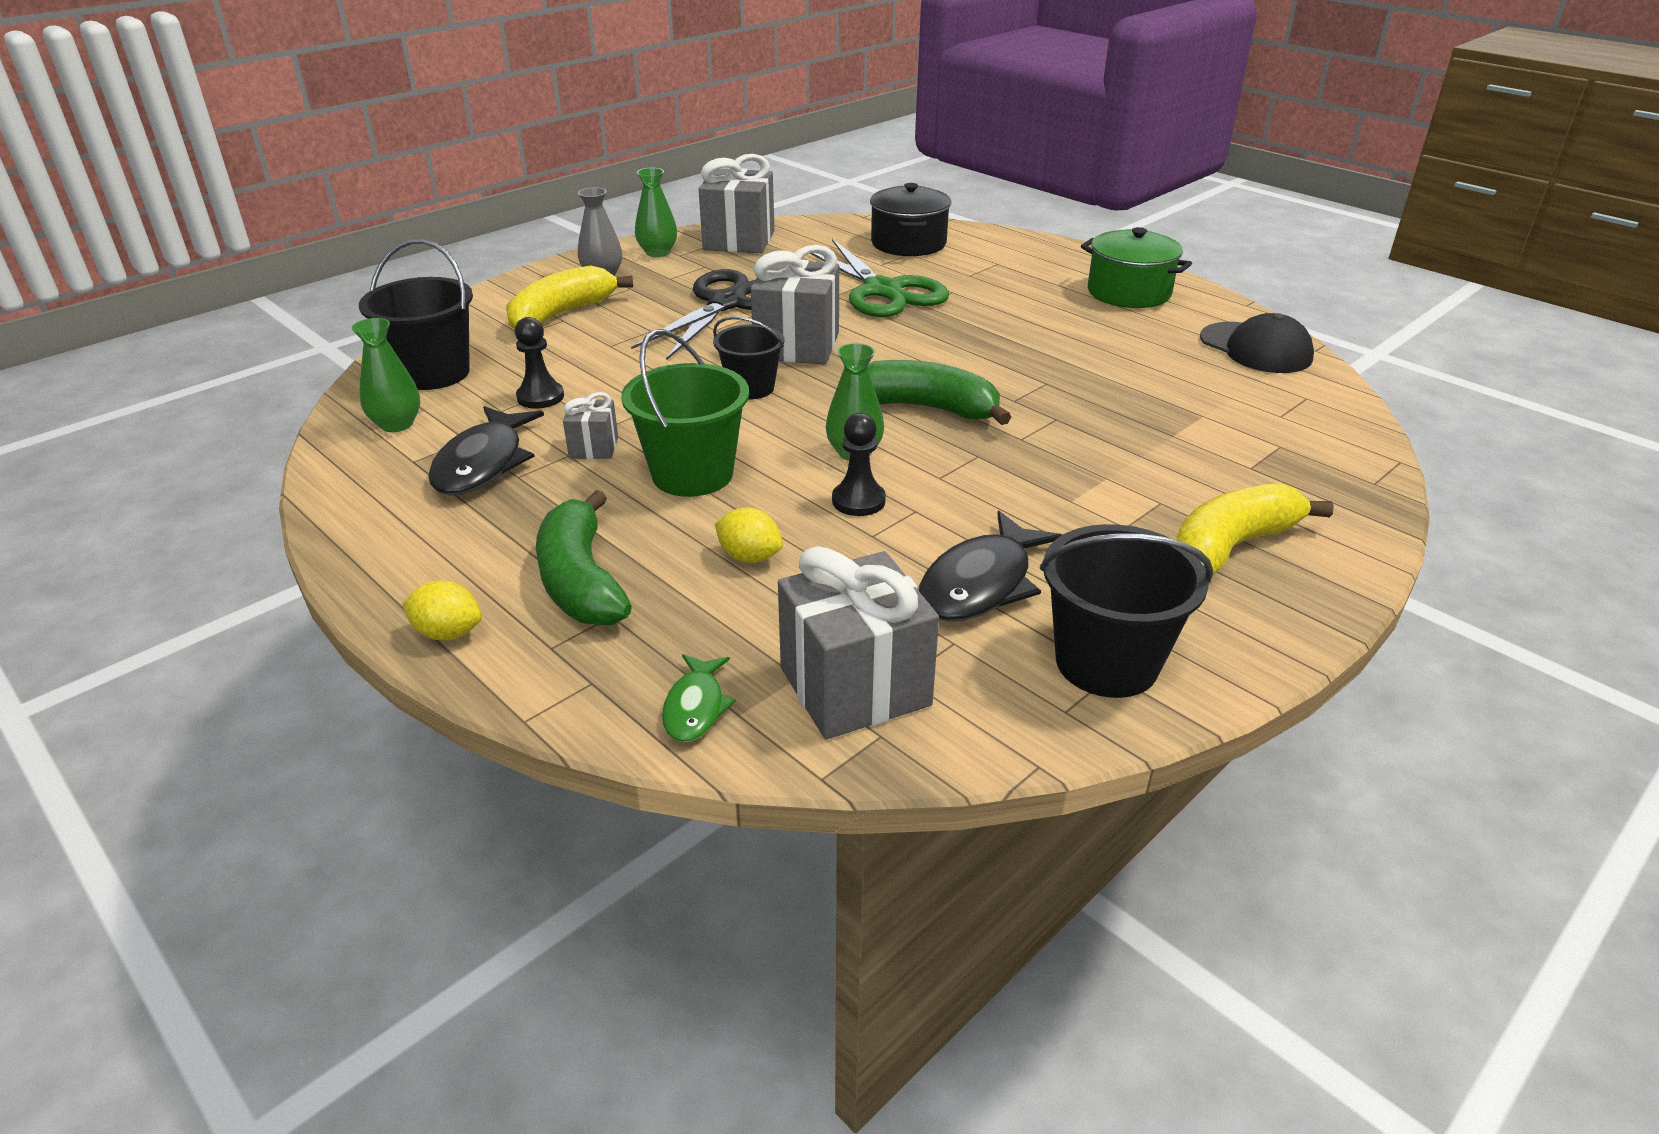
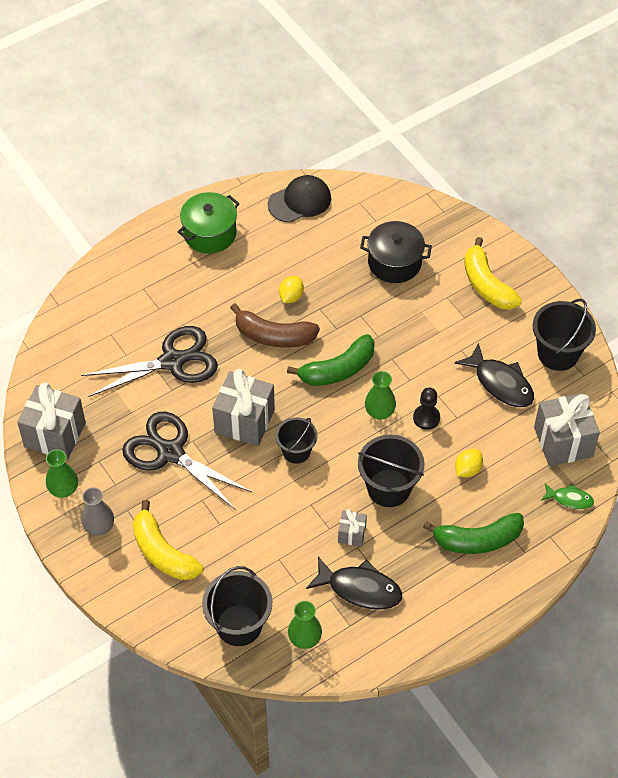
camera: 80 degrees left, 20 degrees up
(448, 633) = (510, 593): yellow lemon -> yellow lemon (291, 296)
(540, 397) = (285, 562): black pawn -> none
(692, 474) = (389, 488): green bucket -> black bucket
(883, 290) = (172, 361): green scissors -> black scissors
(908, 243) = (92, 331): black pot -> black pot (394, 262)
(928, 408) = (338, 370): green banana -> green banana turned 150 degrees counterclockwise
(967, 352) = (274, 336): none -> brown banana

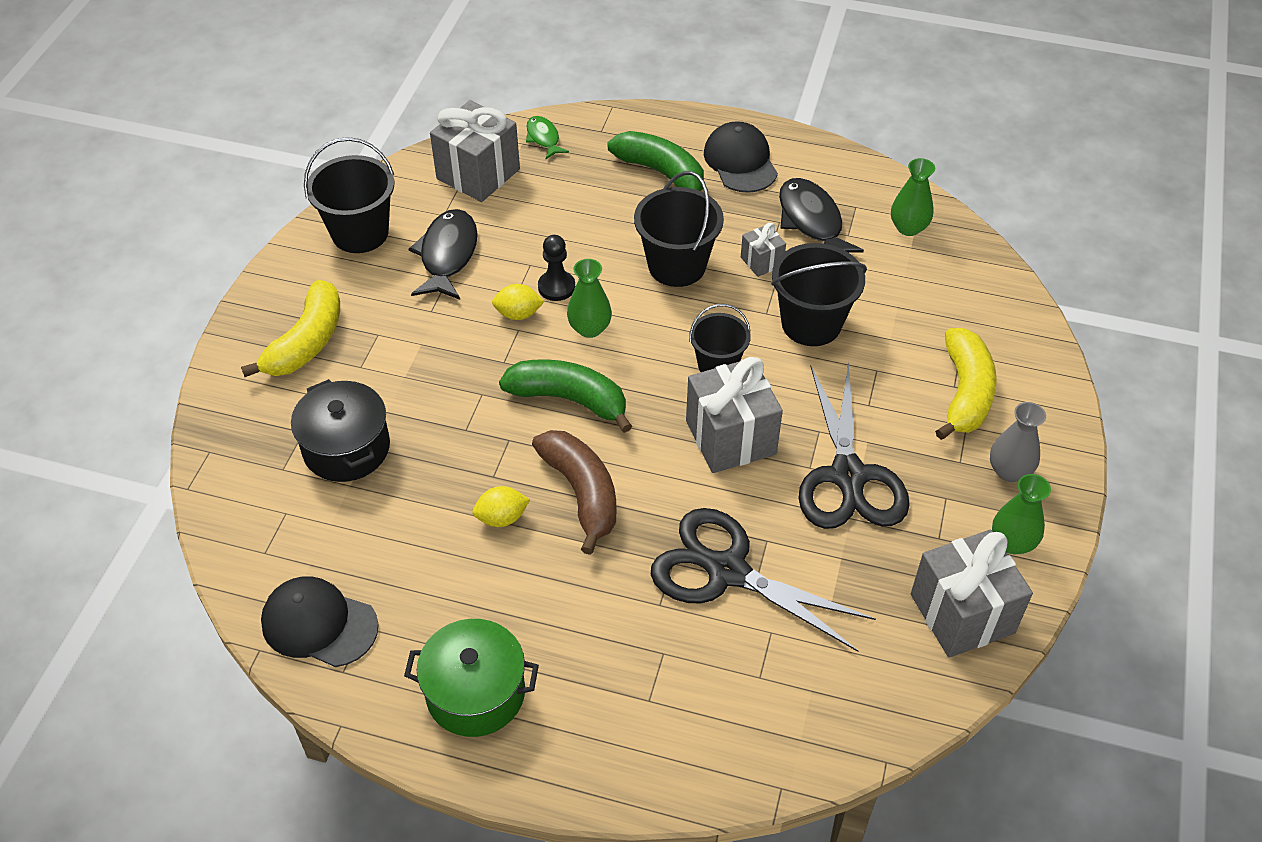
camera: 130 degrees left, 5 degrees down
(239, 625) = (957, 281): black bucket -> black bucket (811, 324)
(449, 593) = (740, 161): none -> black cap
(467, 469) = (588, 222): yellow lemon -> yellow lemon (518, 314)

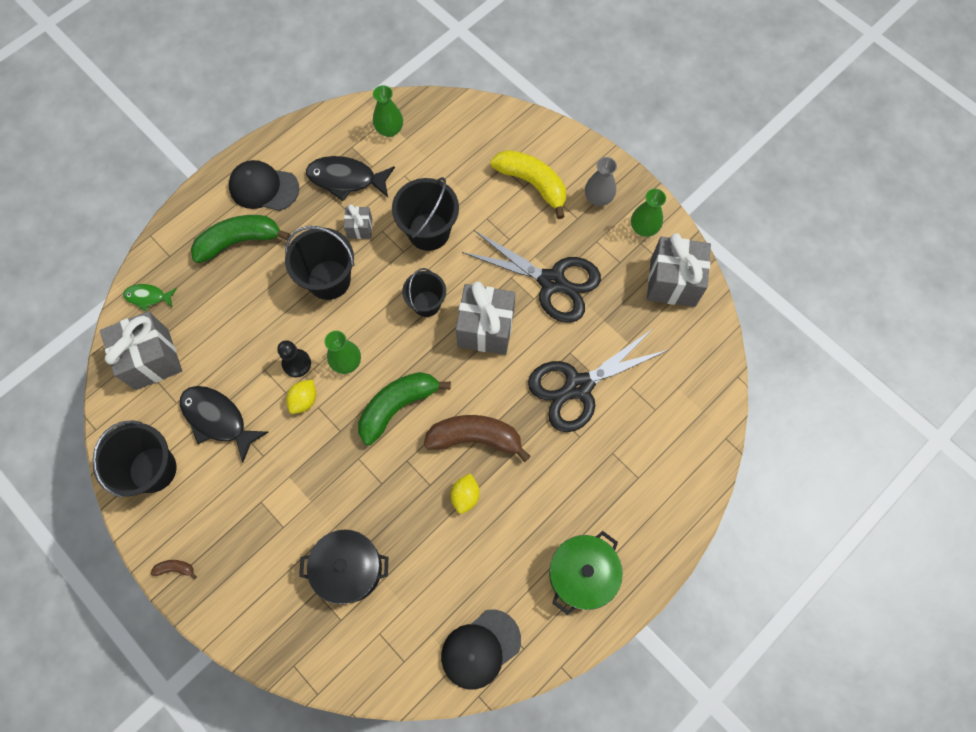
camera: 60 degrees left, 20 degrees up
(264, 302) = (175, 568): none -> brown banana
(307, 342) = (235, 554): yellow banana -> none

